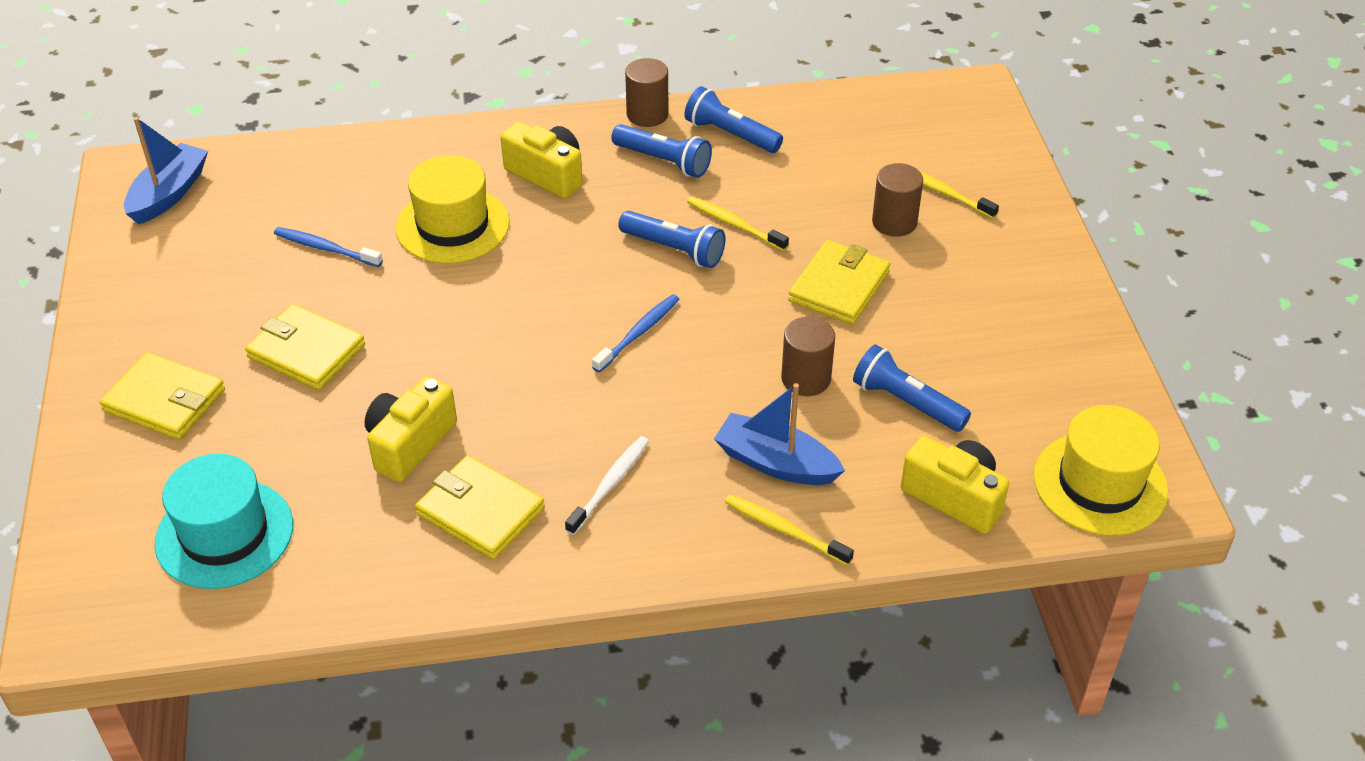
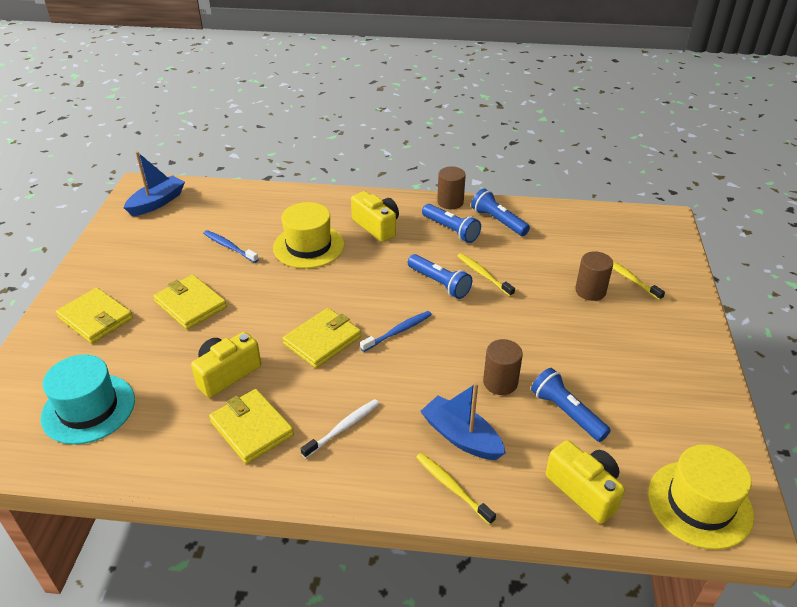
camera: 15 degrees right, 5 degrees down
(839, 286) = (541, 325): yellow wallet -> yellow wallet (322, 340)

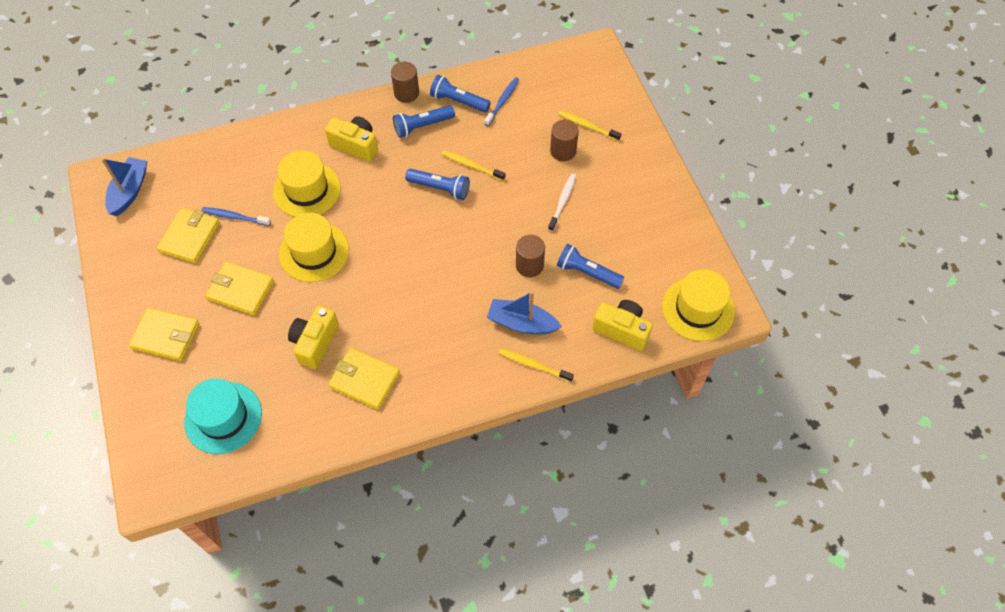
camera: 25 degrees left, 20 degrees up
(281, 296) = (314, 252): none -> yellow hat
(322, 340) = (374, 281): yellow wallet -> yellow wallet (189, 237)
(343, 428) = (433, 351): white toothbrush -> white toothbrush (562, 201)
(398, 331) = (430, 249): blue toothbrush -> blue toothbrush (502, 101)
(451, 230) = (422, 126): blue flashlight -> blue flashlight turned 135 degrees clockwise

